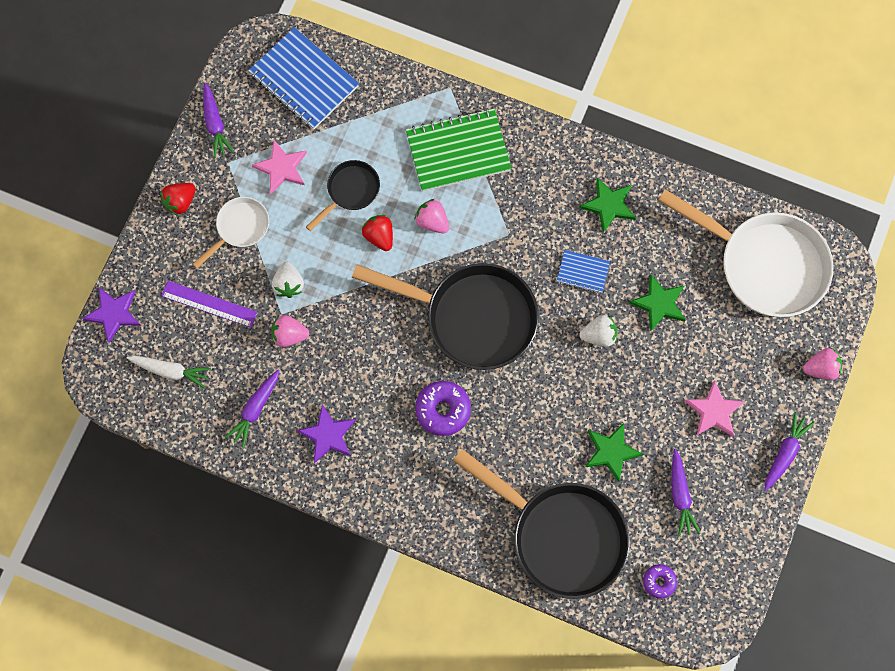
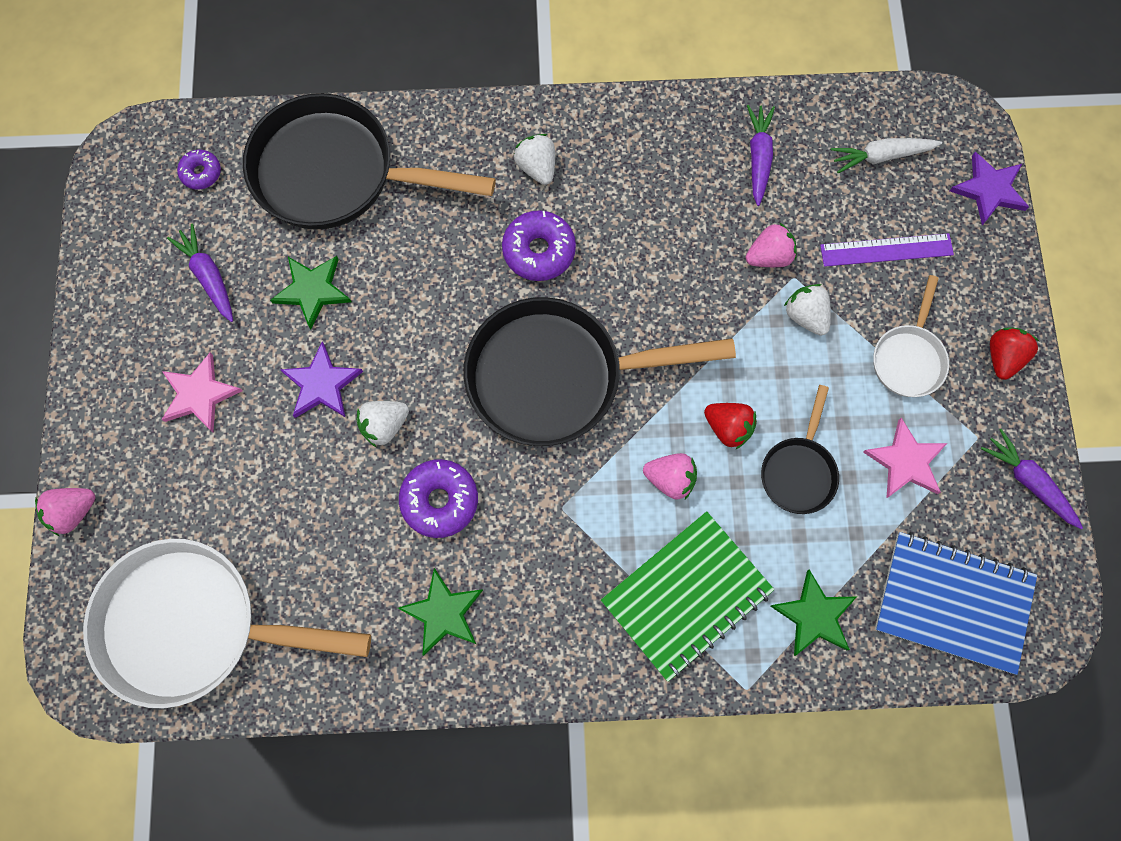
camera: 155 degrees right, 0 degrees up
(328, 435) = (659, 166): purple star -> purple star (322, 384)
(414, 474) = (537, 167): none -> white strawberry
(583, 272) = (440, 500): blue notebook -> purple donut
(659, 303) = (320, 503): green star -> green star (814, 615)
(785, 453) = (92, 382): purple carrot -> none

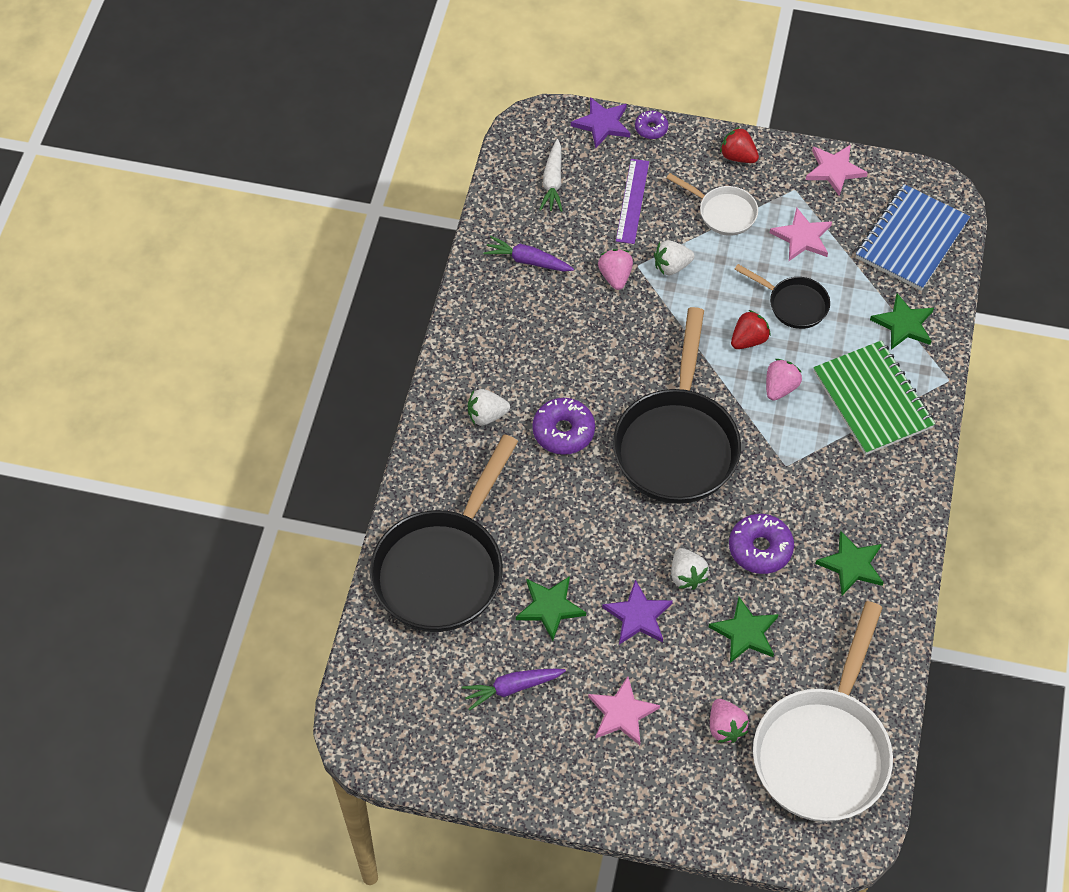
camera: 75 degrees left, 15 degrees down
(73, 512) = (704, 832): pink strawberry -> pink strawberry (725, 727)
(201, 173) = (407, 677): purple donut -> purple donut (651, 128)
(326, 506) = (745, 632): none -> green star
(1028, 481) = (834, 170): purple carrot -> pink star

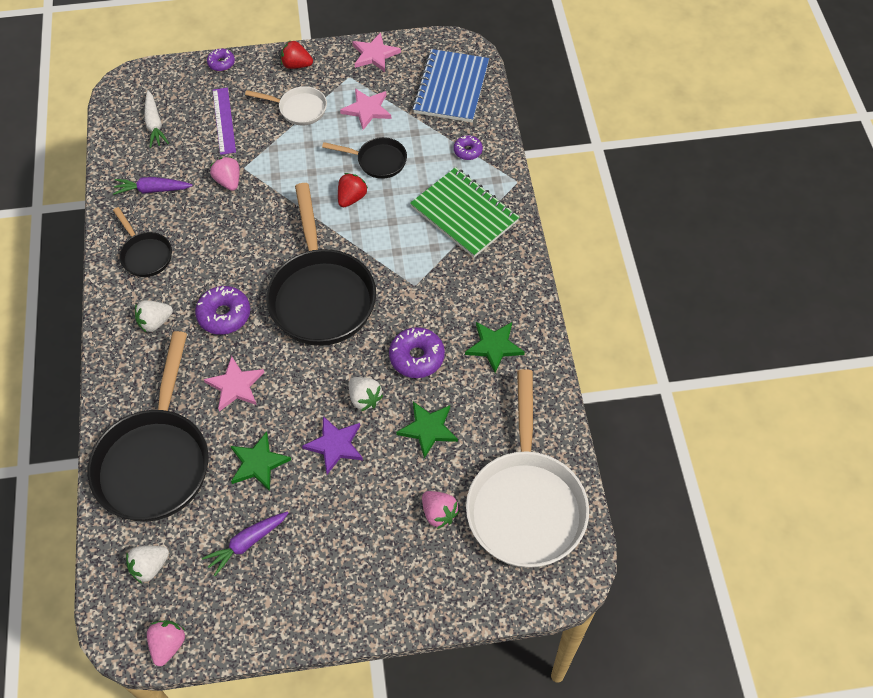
camera: 20 degrees left, 0 degrees up
(498, 334) = (145, 254): none -> black pan
(602, 124) = (181, 70): purple star -> none
(622, 713) = (348, 532): pink star -> pink star (235, 385)
(671, 266) = (271, 160): white strawberry -> white strawberry (150, 567)
(780, 387) = (389, 227): pink strawberry -> pink strawberry (168, 645)
(903, 324) = (468, 151): green star -> purple donut

